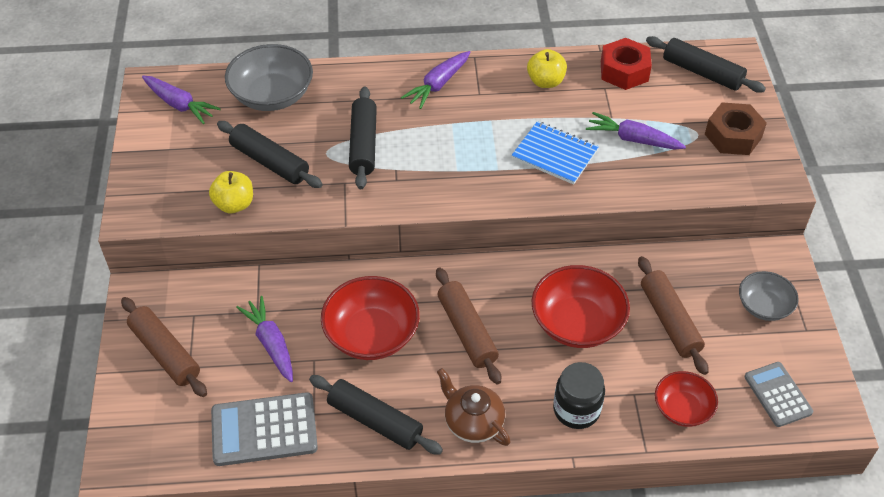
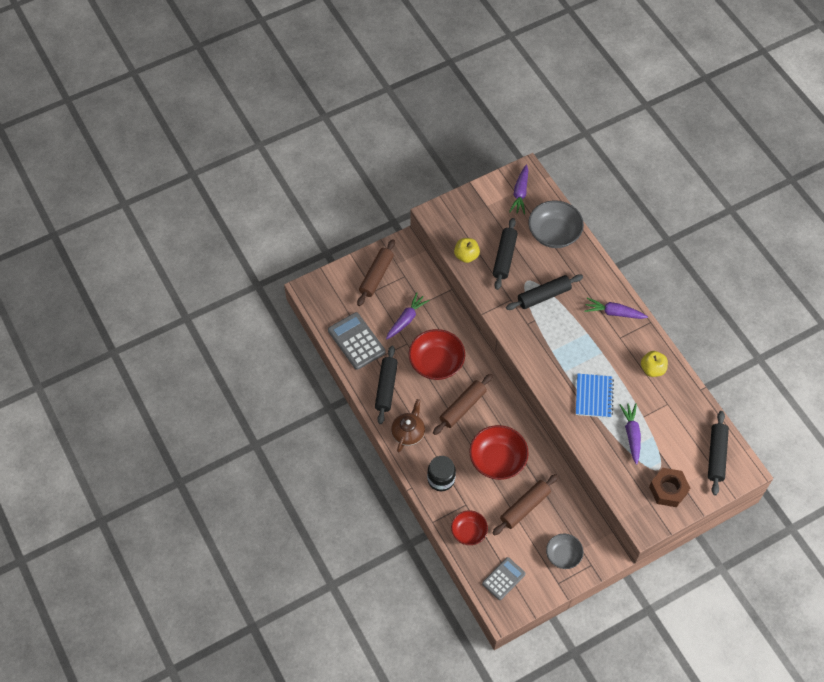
camera: 65 degrees right, 10 degrees up
(624, 71) = (689, 410): red nut -> none

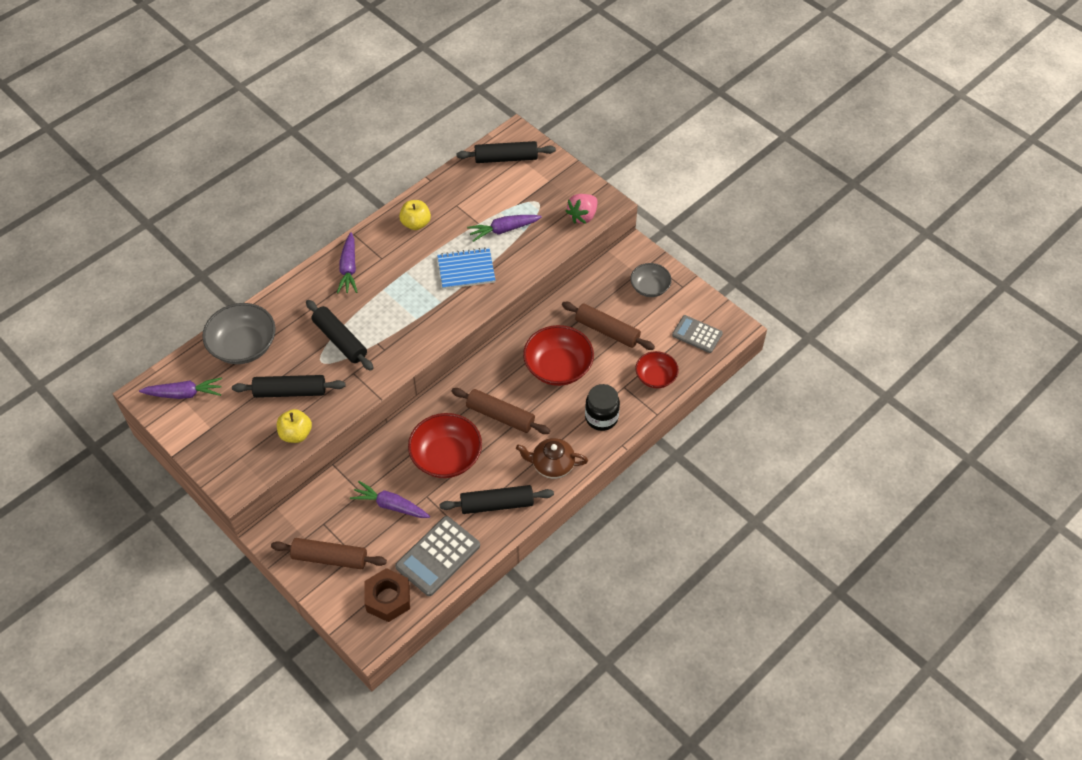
camera: 105 degrees left, 5 degrees down
(634, 502) = (582, 216): none -> pink strawberry
(668, 490) = (559, 191): brown nut -> brown nut (388, 599)

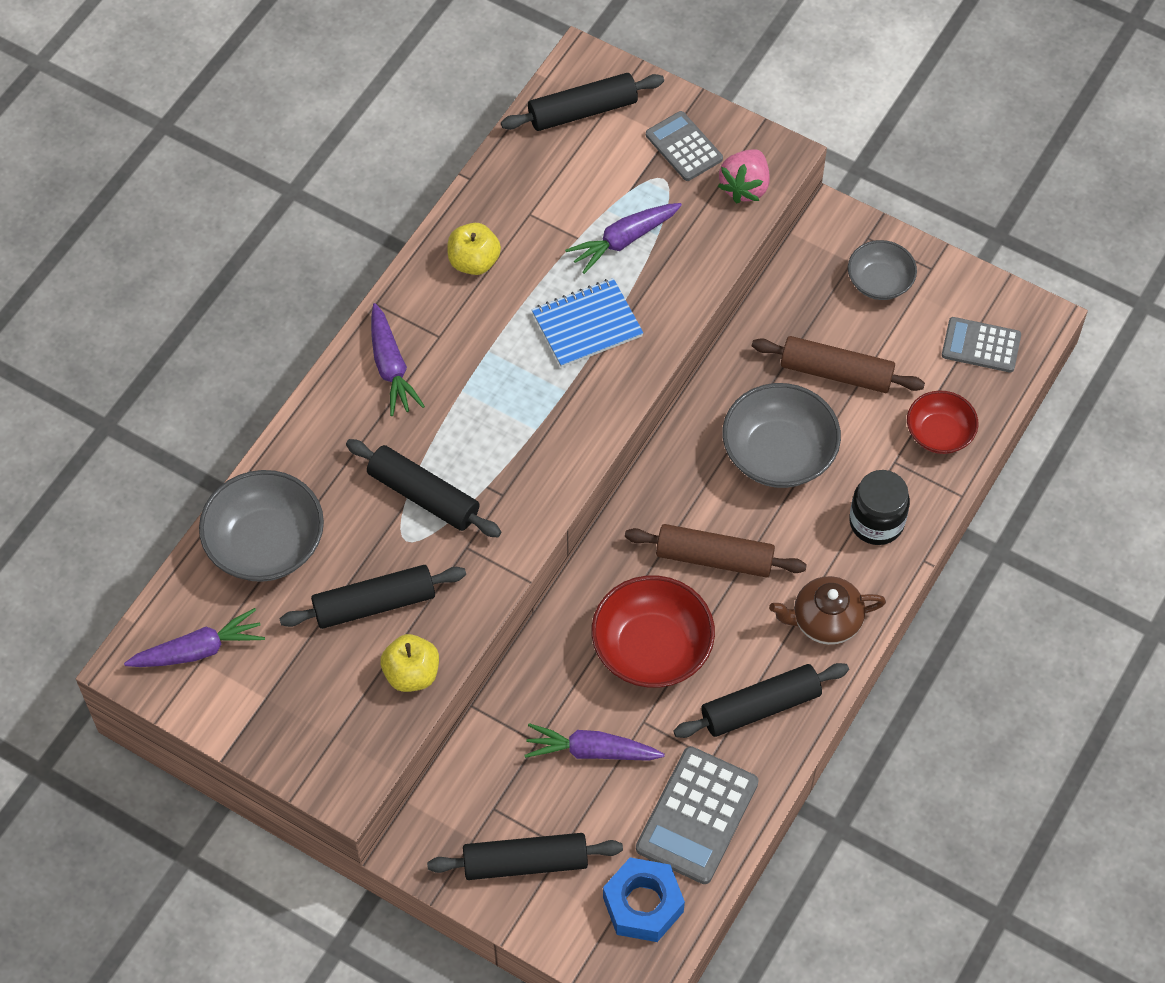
camera: 15 degrees left, 5 degrees up
(330, 558) = (525, 862): brown rolling pin -> black rolling pin
(388, 599) = (643, 905): brown nut -> blue nut
(556, 188) = (684, 147): none -> grey calculator
(558, 367) = (778, 453): red bowl -> grey bowl

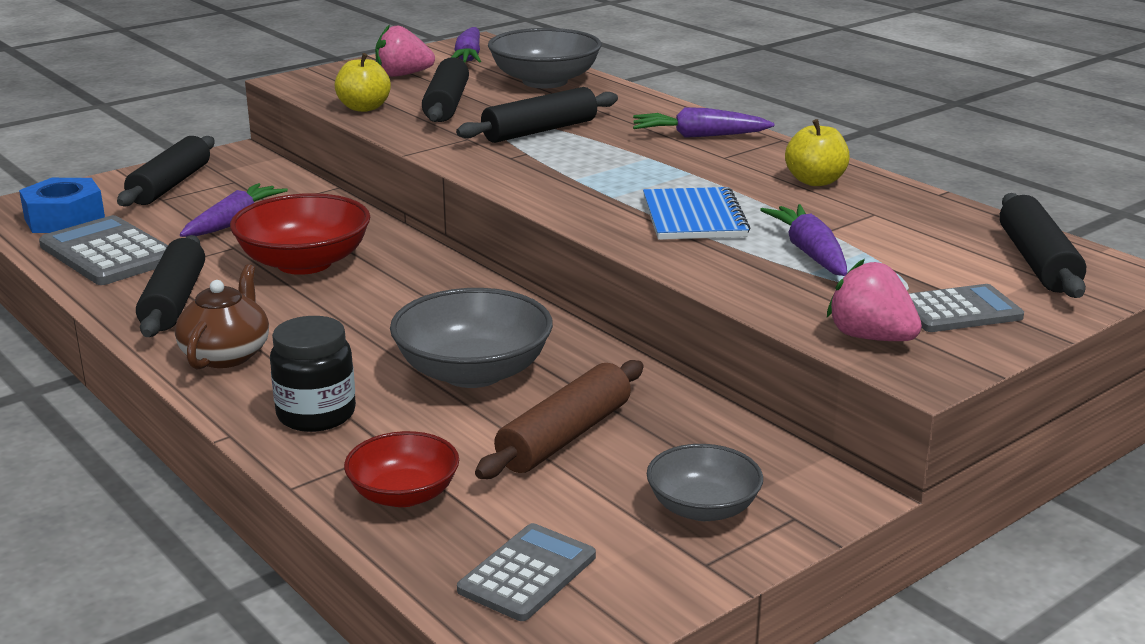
camera: 110 degrees right, 35 degrees down
(288, 687) = (403, 75): none -> pink strawberry
(714, 558) = (372, 310): brown rolling pin -> none

